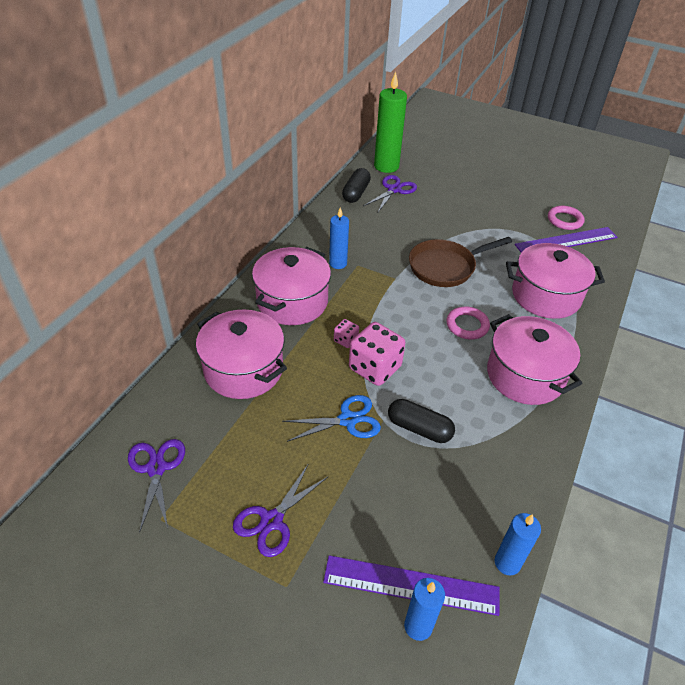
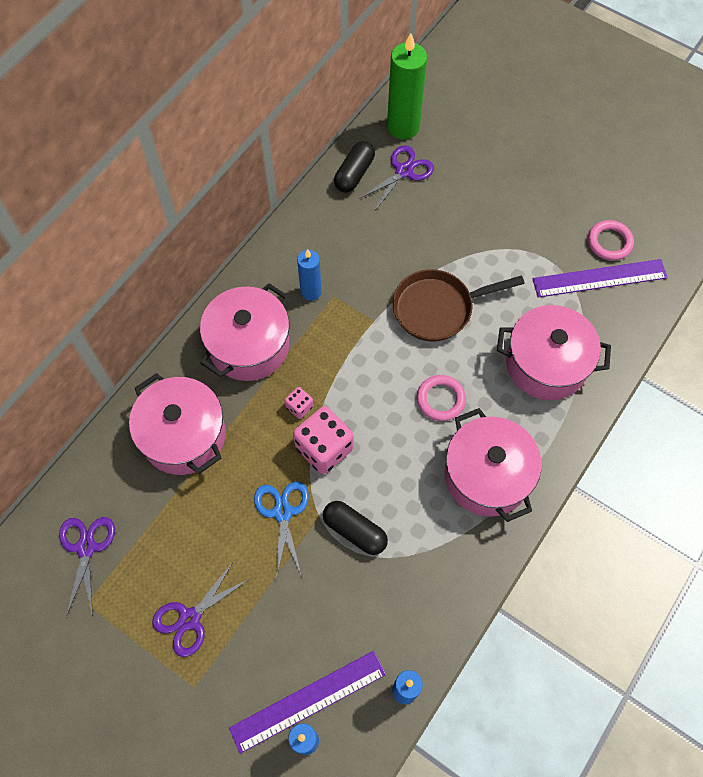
camera: 10 degrees right, 20 degrees up
(348, 420) = (283, 512): blue scissors -> blue scissors turned 90 degrees counterclockwise
(411, 585) = (308, 701): purple ruler -> purple ruler turned 45 degrees counterclockwise

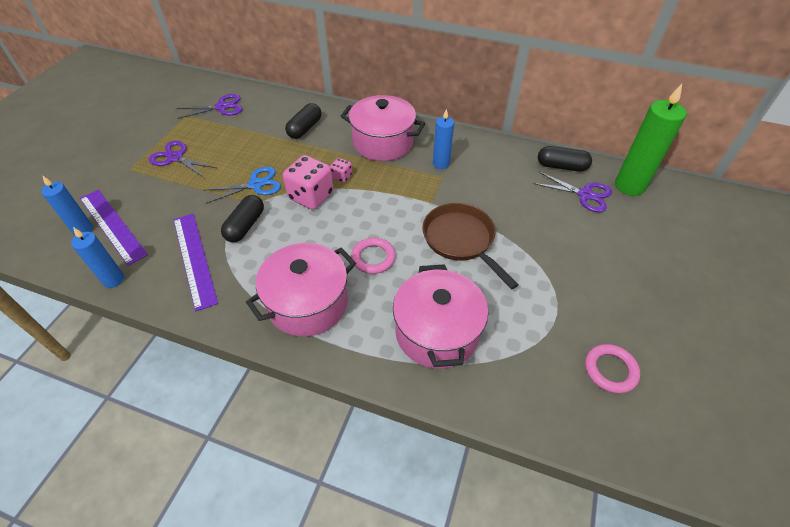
camera: 75 degrees right, 15 degrees down
(184, 436) = (305, 128): pink pot -> black capsule
(599, 278) = (559, 366): purple ruler -> purple ruler (194, 259)

